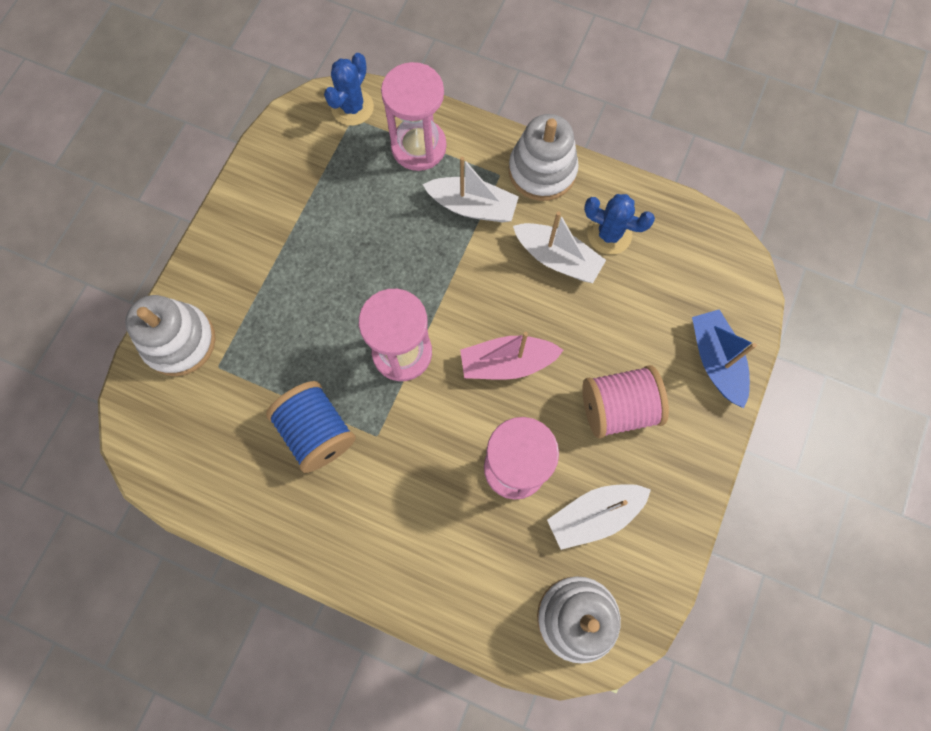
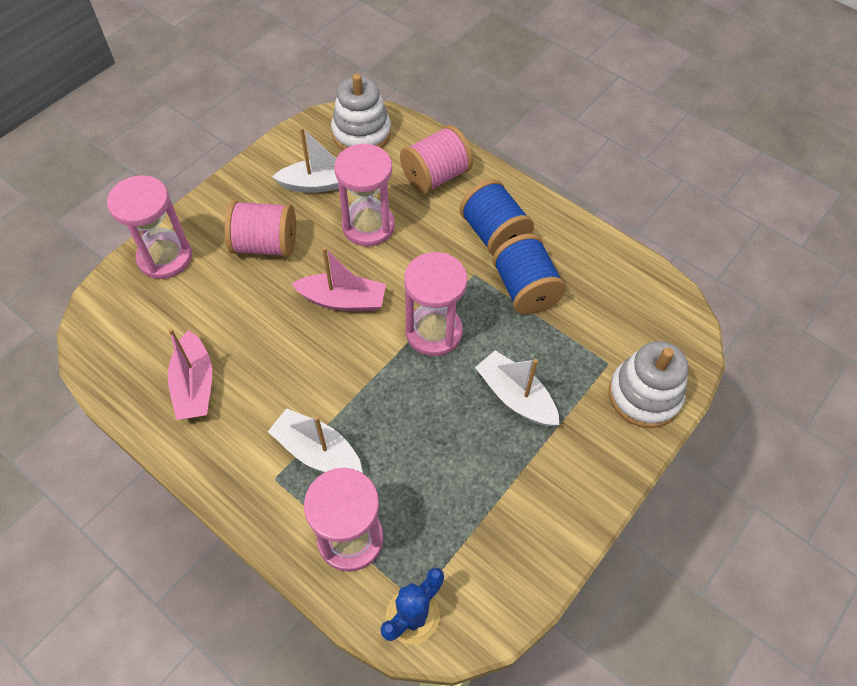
camera: 165 degrees left, 15 degrees down
(366, 499) = (494, 234): none -> blue spool
(458, 570) = (436, 176): none -> pink spool
(542, 171) = (227, 470): white stacking toy -> none
(557, 258) = (256, 376): white boat -> white boat (515, 396)
(609, 234) = (194, 385): blue cactus -> pink boat
(715, 361) = (165, 257): blue boat -> pink hourglass

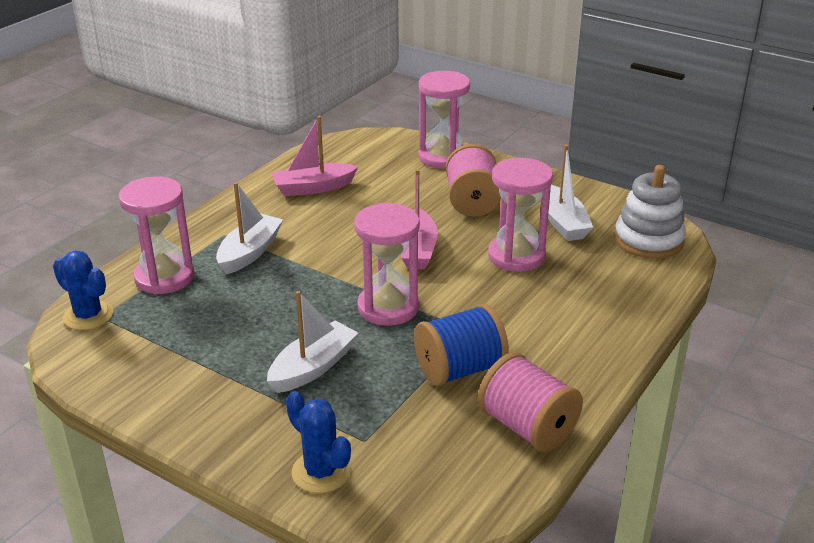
camera: 85 degrees right, 25 degrees down
(436, 176) = (608, 294): pink spool -> pink spool (527, 427)
(494, 234) = (535, 342): blue spool -> none
(644, 395) = (321, 472): white stacking toy -> blue cactus

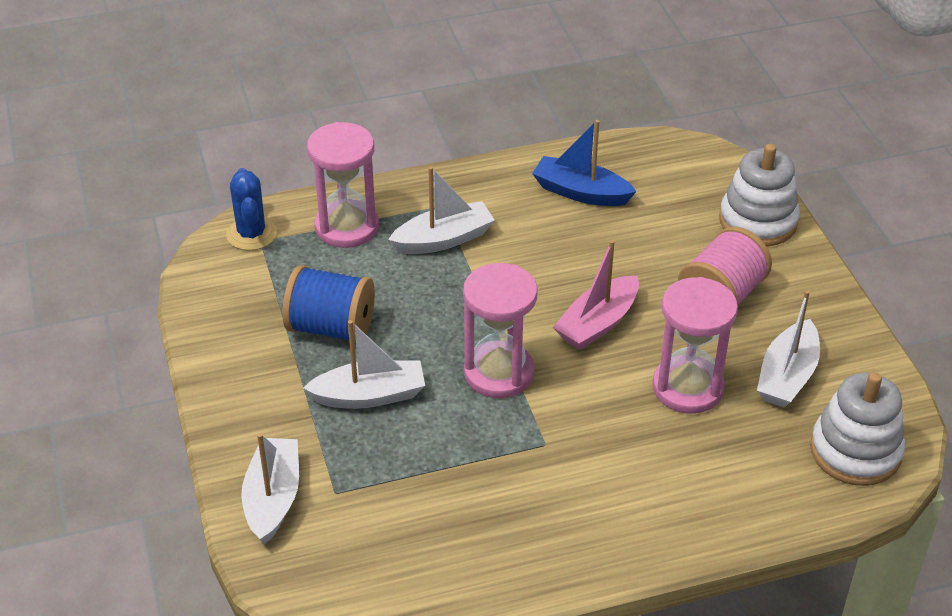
camera: 40 degrees right, 10 degrees up
(313, 188) = (581, 192): pink boat -> blue boat
(321, 472) = (273, 498): blue cactus -> white boat
(443, 157) = (758, 221): pink hourglass -> white stacking toy
(460, 369) = (487, 477): blue spool -> blue spool (331, 327)
(527, 427) = (479, 571): pink spool -> none

